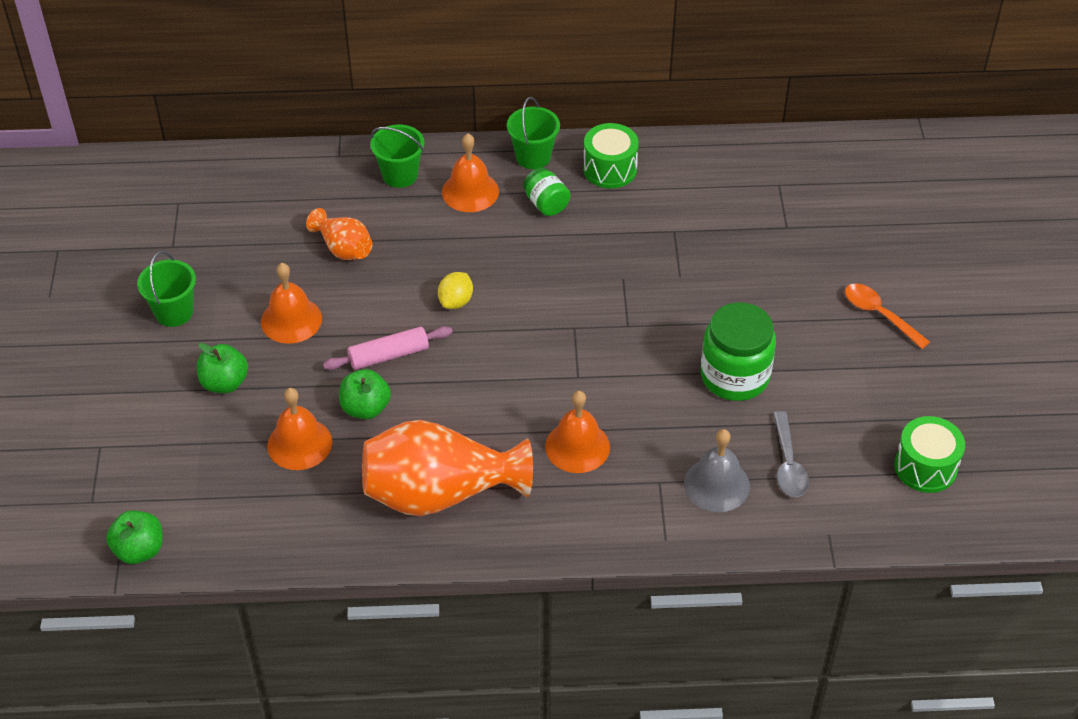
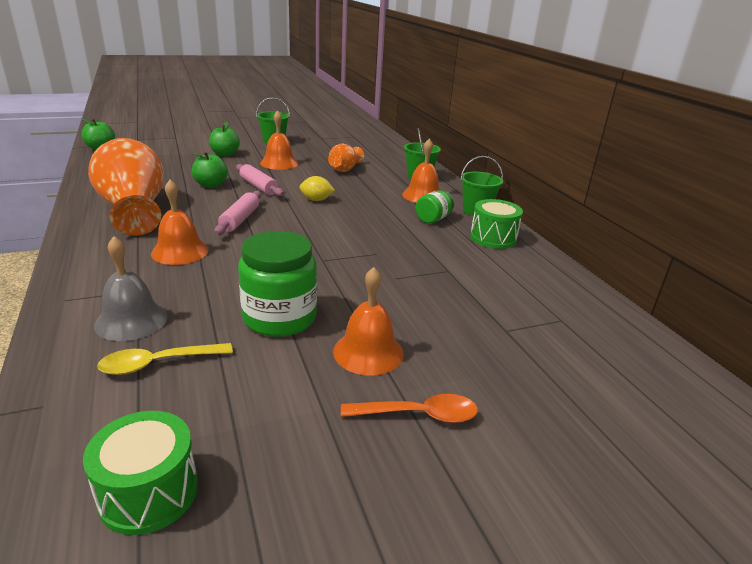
camera: 70 degrees right, 20 degrees down
(299, 443) = (179, 172): orange bell -> orange bell (368, 352)
(500, 386) = (240, 219): none -> pink rolling pin
(788, 464) = (158, 363): grey spoon -> yellow spoon
(879, 315) = (418, 415): orange spoon -> orange spoon turned 60 degrees clockwise

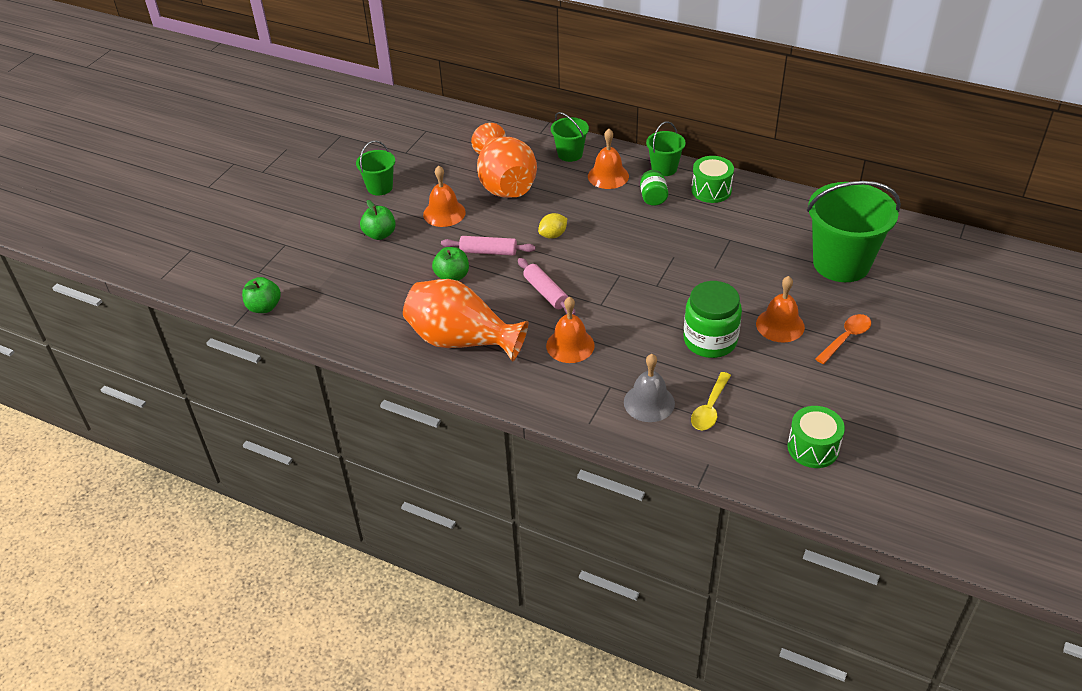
camera: 40 degrees left, 15 degrees up
(344, 169) = (505, 184): orange vase -> orange vase, size x1.98
(537, 350) = (841, 263): none -> green bucket

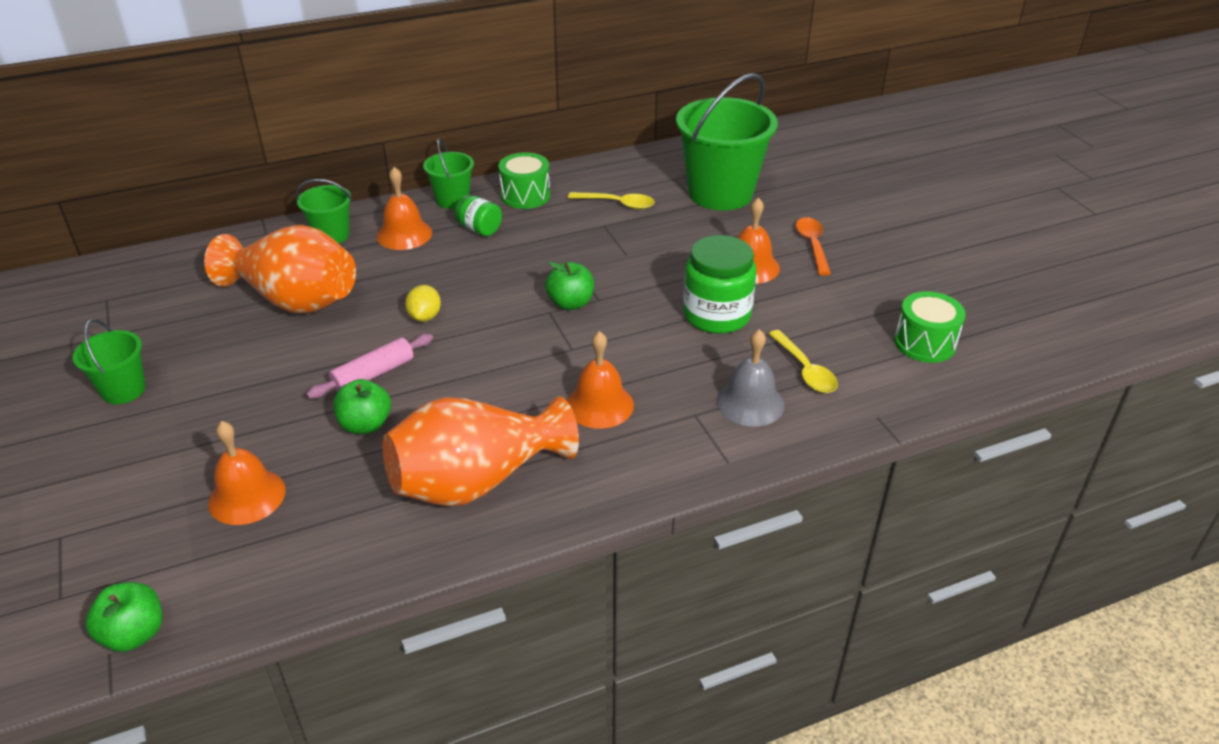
camera: 50 degrees left, 5 degrees down
(380, 234) = (199, 439): green apple -> green apple (570, 303)
(444, 213) = (258, 368): orange bell -> orange bell (247, 496)
(546, 292) = (499, 373): pink rolling pin -> none
(760, 230) = (617, 204): none -> yellow spoon

